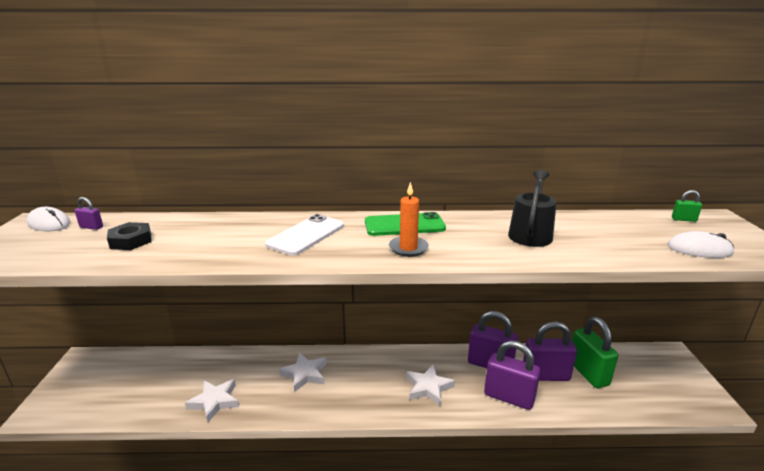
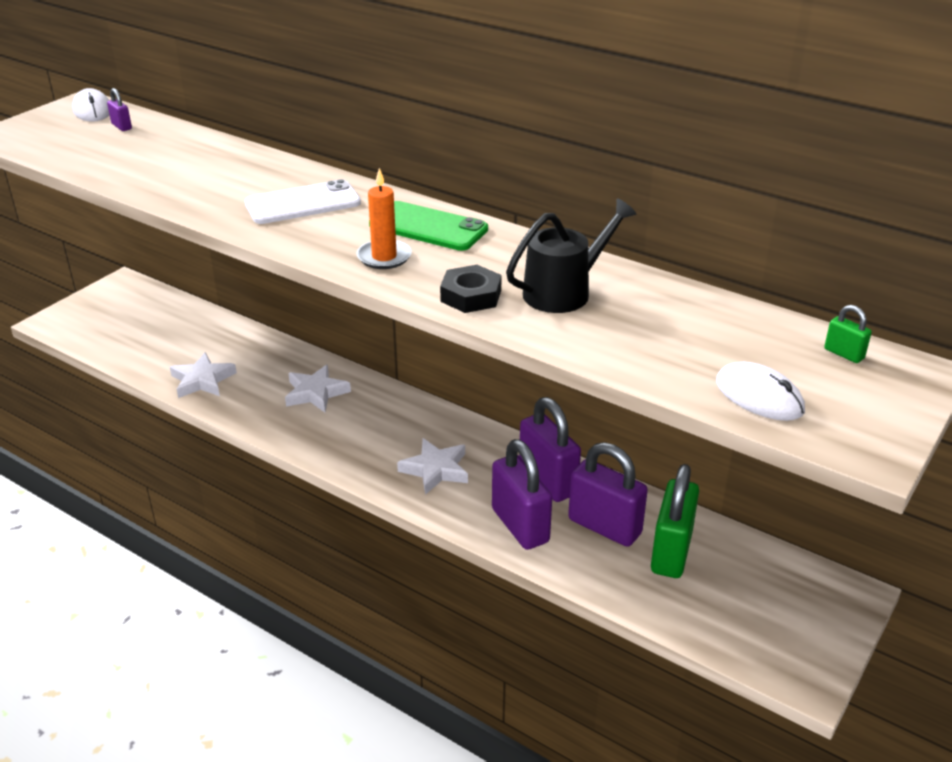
camera: 35 degrees right, 10 degrees up
(131, 241) = (136, 155): black nut -> black nut (471, 296)

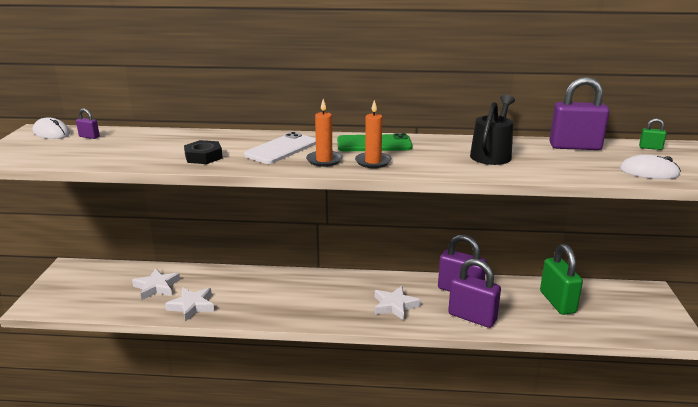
camera: 30 degrees left, 10 degrees down
(316, 393) = (277, 289): white star -> white star (157, 287)
(328, 237) = (324, 160): none -> orange candle
(471, 296) = (449, 167): black nut -> black nut (203, 157)
(604, 527) = (513, 302): purple padlock -> purple padlock (575, 147)

